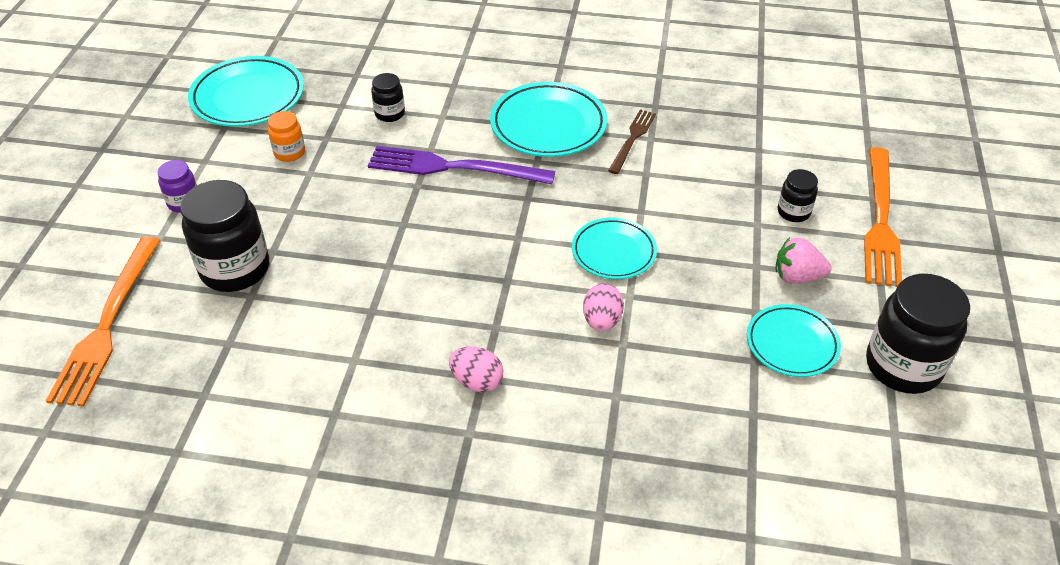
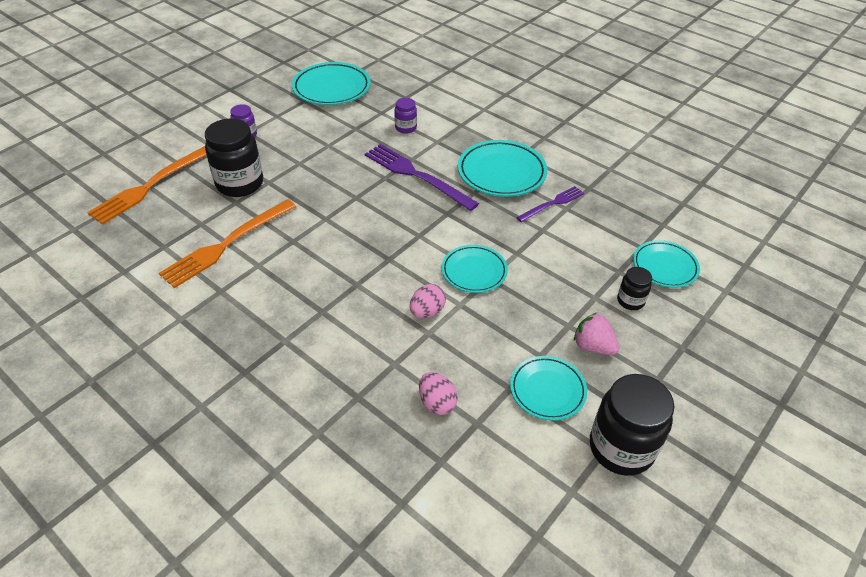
camera: 30 degrees right, 0 degrees up
(289, 153) = (327, 129): orange jar -> none
(390, 114) = (405, 128): black jar -> purple jar
(477, 381) = (316, 312): pink egg -> pink egg (437, 403)
(632, 139) = (552, 204): brown fork -> purple fork
(796, 161) = (664, 267): none -> turquoise plate
(880, 220) = (697, 336): orange fork -> orange fork (226, 244)

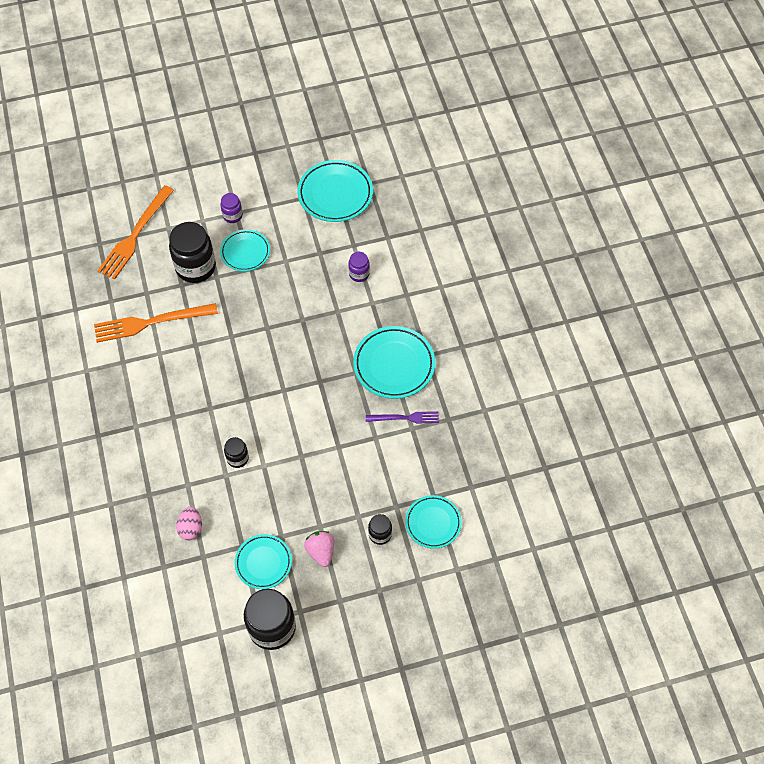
camera: 35 degrees right, 15 degrees up
(151, 185) = (135, 235): orange fork -> orange fork turned 45 degrees counterclockwise
(416, 175) = (327, 331): purple fork -> none
(427, 312) = (237, 458): pink egg -> black jar
(474, 271) = (295, 444): turquoise plate -> turquoise plate (245, 252)

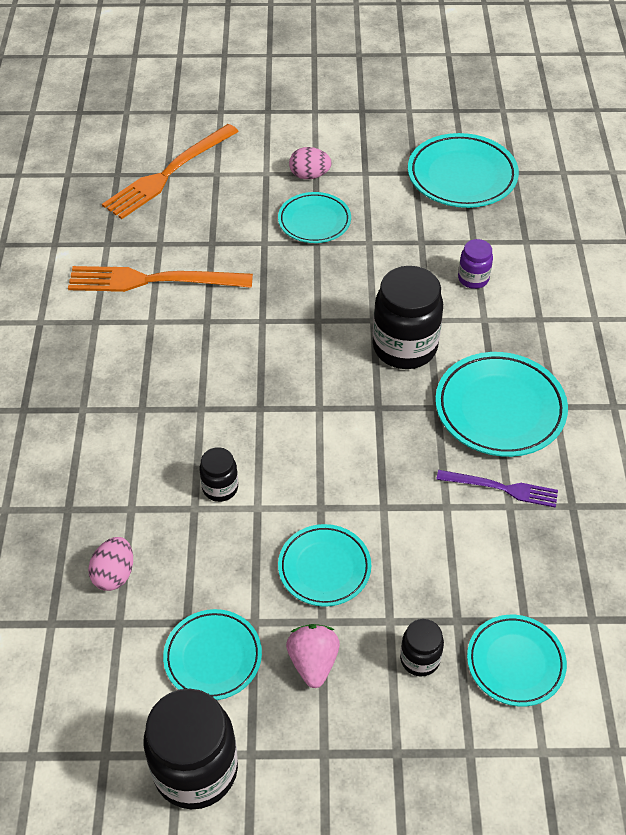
camera: 15 degrees right, 10 degrees down
(195, 267) = (238, 226): black jar -> black jar (404, 347)
(232, 216) = (309, 175): purple jar -> pink egg
(313, 493) = (324, 568): none -> turquoise plate

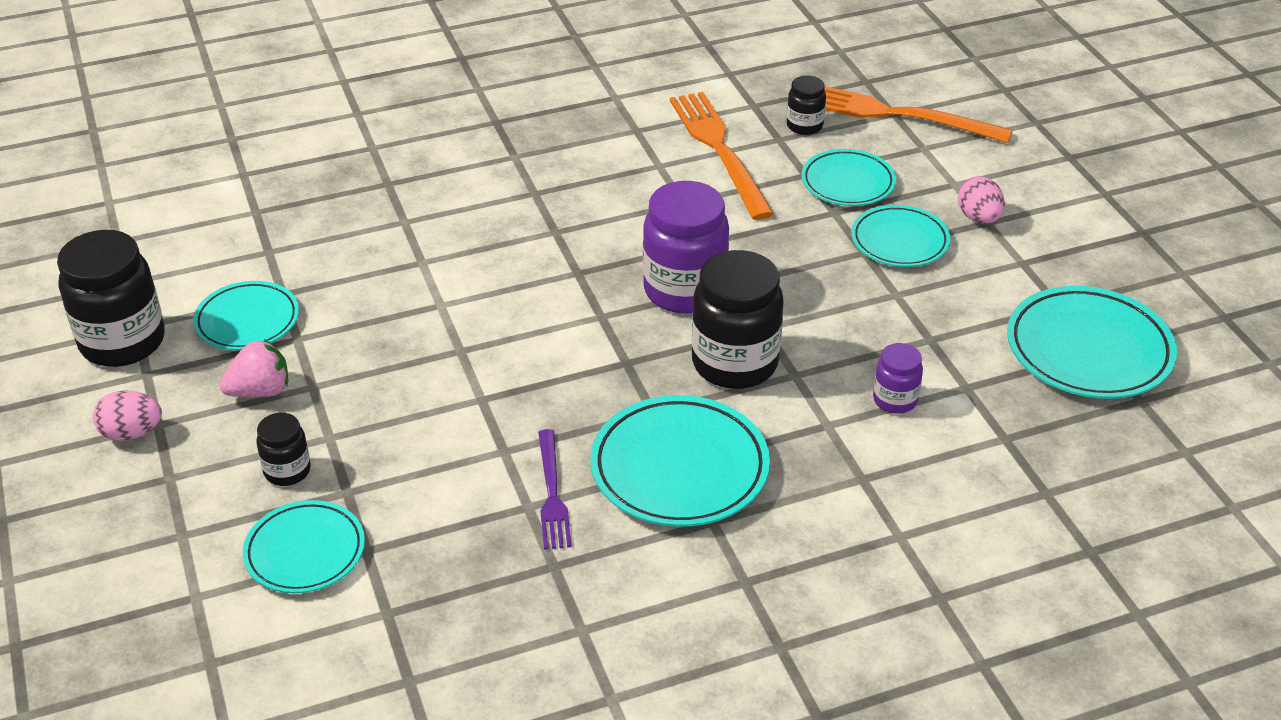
camera: 70 degrees right, 10 degrees down
(114, 574) = (322, 233): pink egg -> pink egg (132, 433)
(220, 488) = (455, 272): black jar -> black jar (804, 126)
(312, 351) = (684, 290): none -> purple jar
(324, 568) = (380, 372): turquoise plate -> turquoise plate (848, 183)

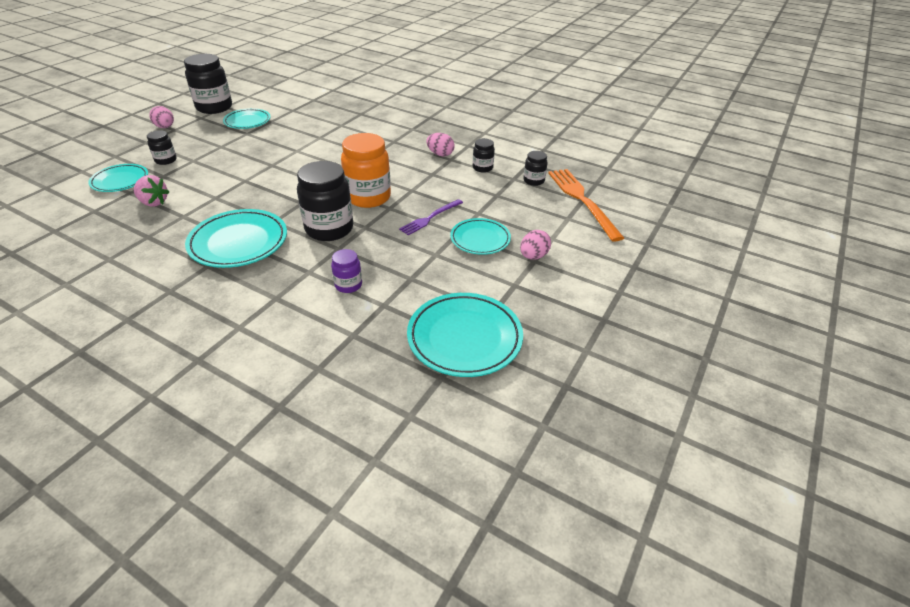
camera: 50 degrees right, 0 degrees up
(260, 391) = (208, 139): pink strawberry -> pink strawberry (153, 202)
(552, 493) = (195, 218): purple fork -> purple fork (430, 218)
(633, 168) = (440, 154): none -> pink egg
(684, 290) = (368, 197): purple jar -> orange jar
(719, 150) = (482, 168): orange fork -> black jar
(848, 183) = (506, 208): turquoise plate -> none

